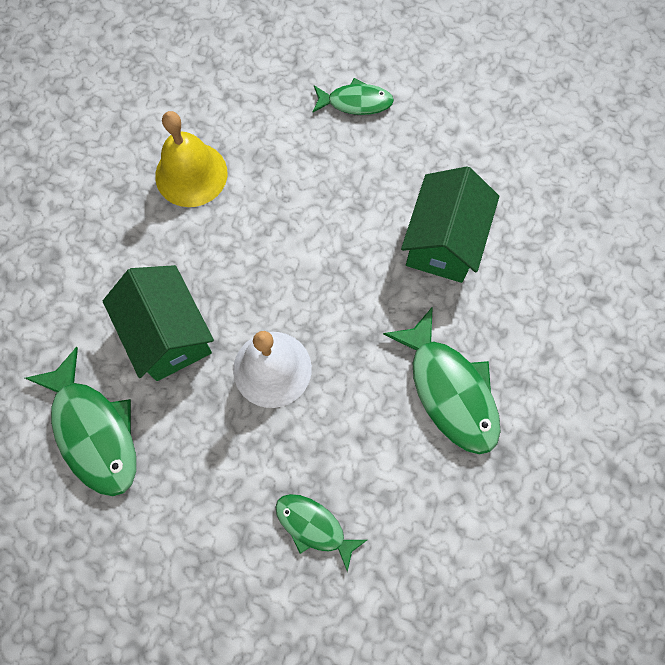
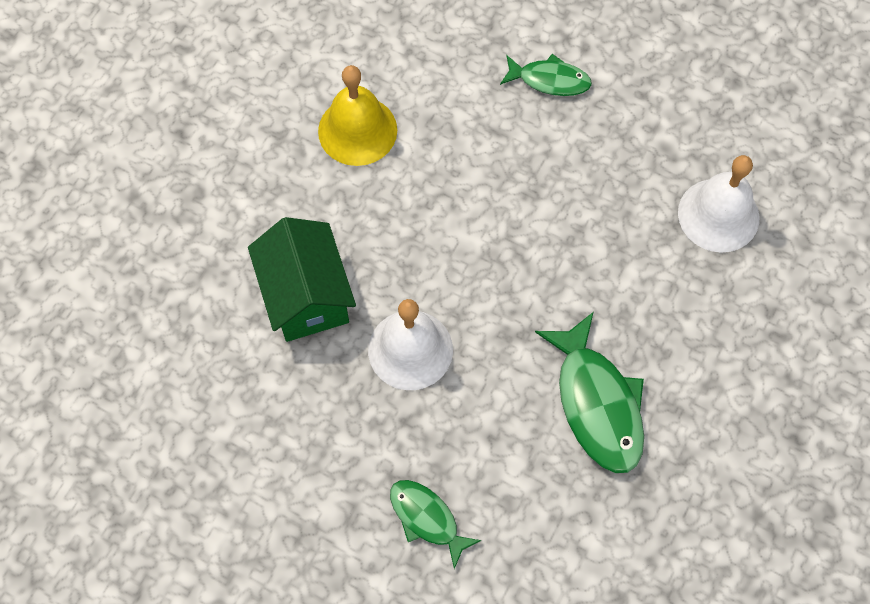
camera: 10 degrees right, 5 degrees down
(94, 431) = (212, 382): green fish -> none
(443, 242) = (619, 246): green house -> none
(525, 200) = (718, 215): none -> white bell

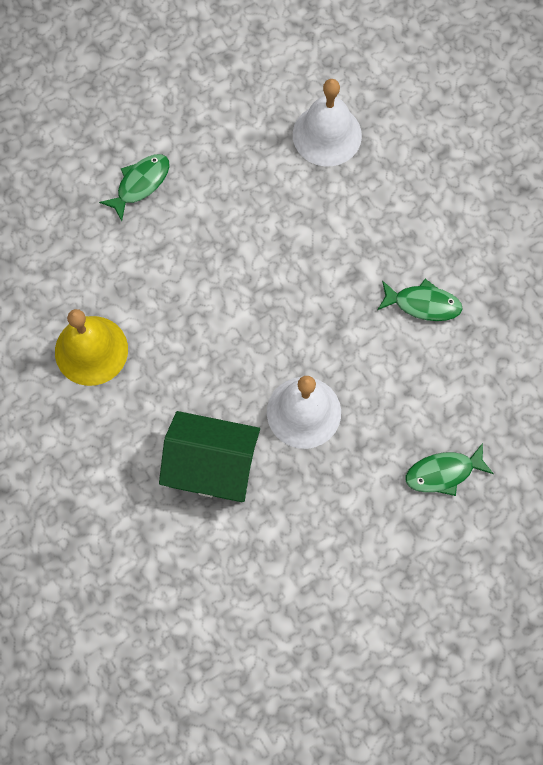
camera: 60 degrees left, 5 degrees up
(597, 403) = (423, 304): green fish -> green fish, size x0.59

